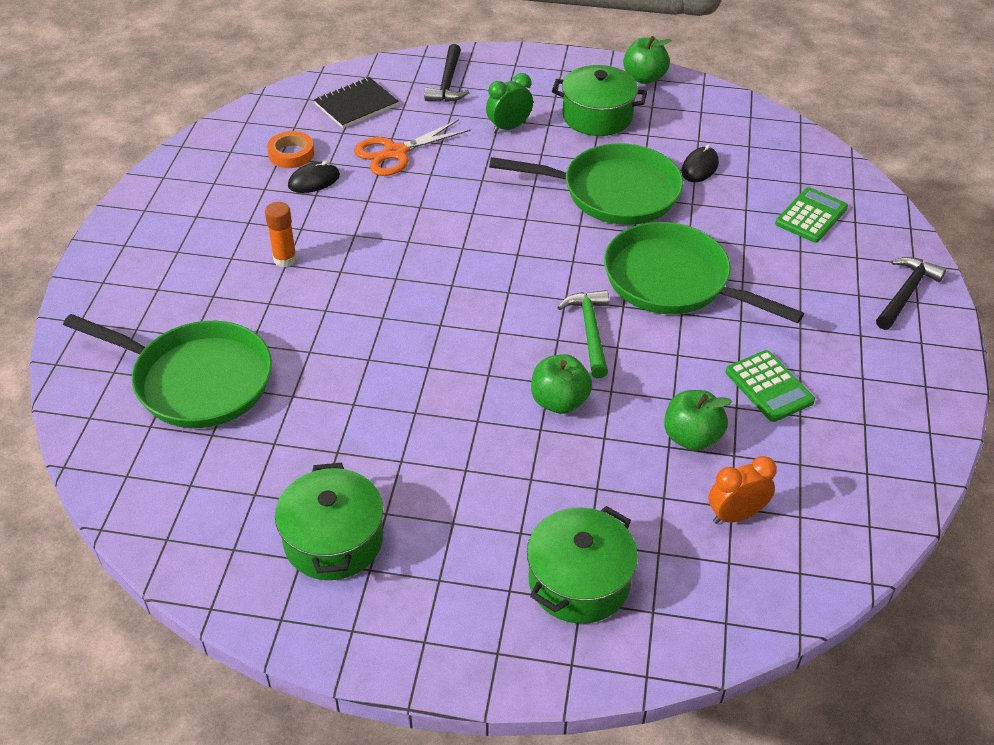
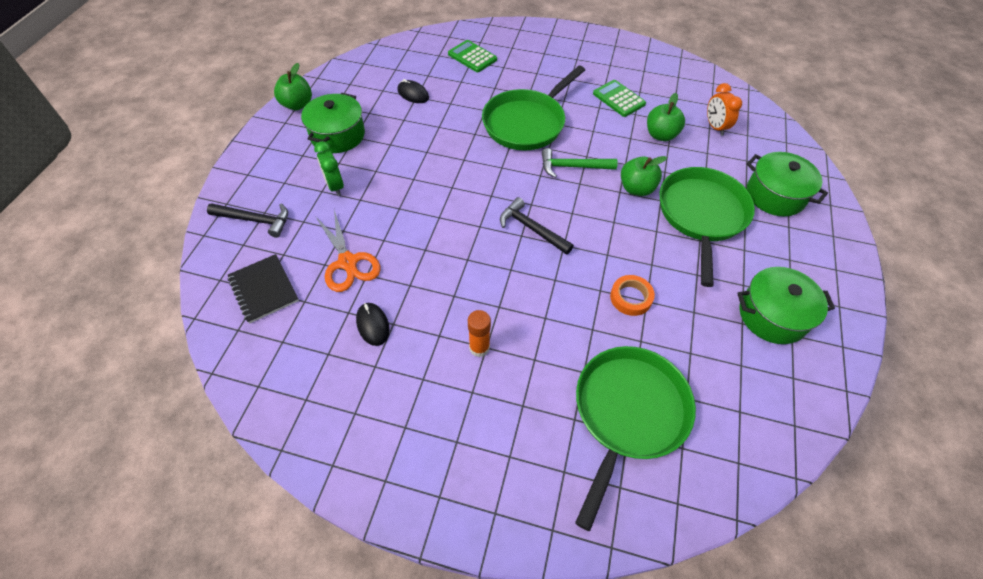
camera: 85 degrees left, 10 degrees up
(291, 154) = (326, 344): orange tape -> orange tape (631, 298)
(613, 192) = (431, 138): green pan -> green pan (701, 215)
(769, 387) = (618, 99): green calculator -> green calculator turned 105 degrees counterclockwise
(906, 293) = (544, 37): black hammer -> black hammer (532, 228)

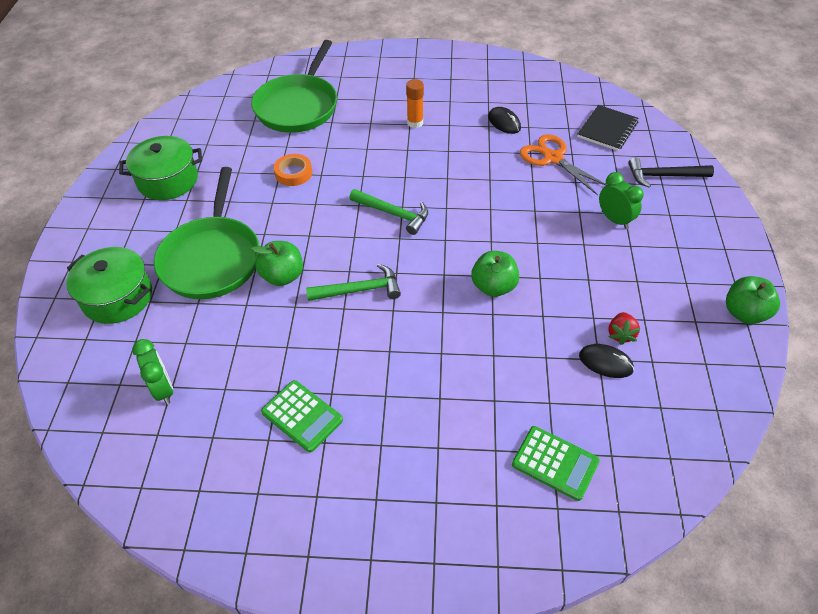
camera: 170 degrees right, 5 degrees down
(263, 289) = (607, 129): black notebook -> black notebook turned 75 degrees clockwise
(337, 135) = (658, 279): green pot -> none
(392, 107) = (620, 334): none -> red strawberry
(526, 123) = (430, 344): green pan -> none
(532, 228) = (393, 214): black hammer -> green hammer
(660, 135) = (244, 359): green apple -> green apple (493, 287)
(715, 127) = (163, 389): orange clock -> green clock

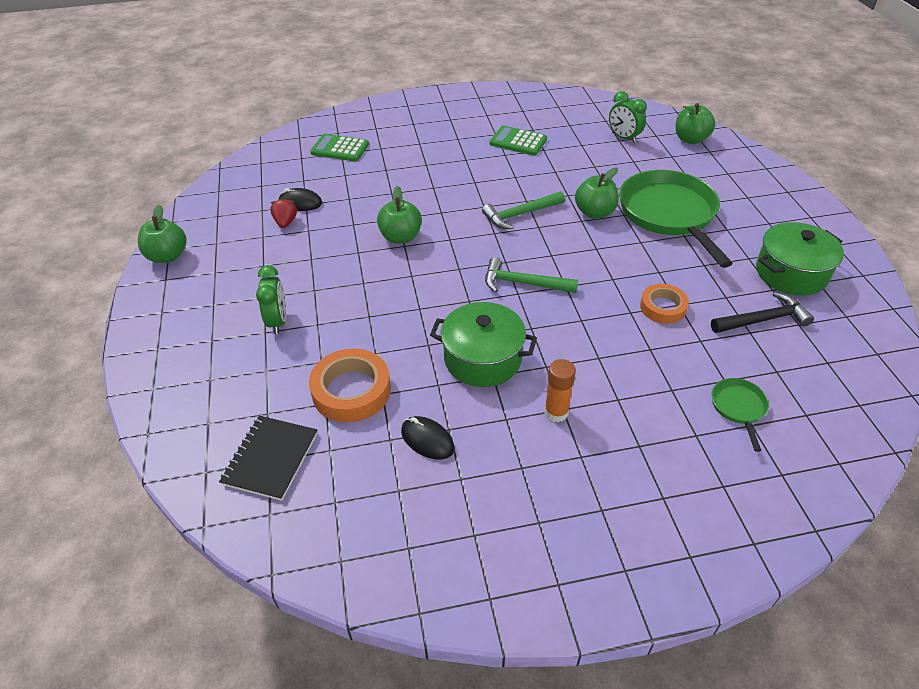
camera: 165 degrees right, 5 degrees down
(86, 365) = (690, 139): none -> green apple
(117, 297) = (717, 176): green pot -> green pot (482, 358)
(298, 106) = (738, 407): green pan -> green pan, size x0.43
(552, 158) = (351, 391): orange scissors -> orange tape
(614, 220) = (278, 321): green clock -> green clock turned 135 degrees counterclockwise
(663, 176) = (205, 392): black hammer -> black hammer (763, 320)

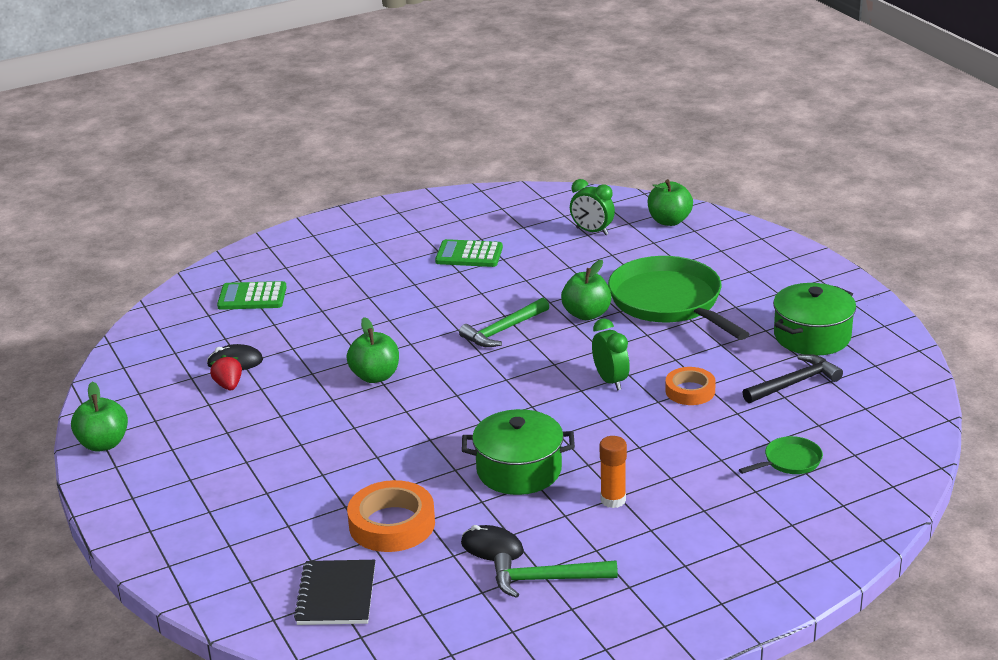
camera: 15 degrees left, 15 degrees down
(278, 321) = (275, 480): green clock -> green clock (610, 381)
(523, 283) = (534, 396): green hammer -> green hammer (546, 579)
(738, 407) = (789, 461): green pan -> green pan turned 75 degrees clockwise

